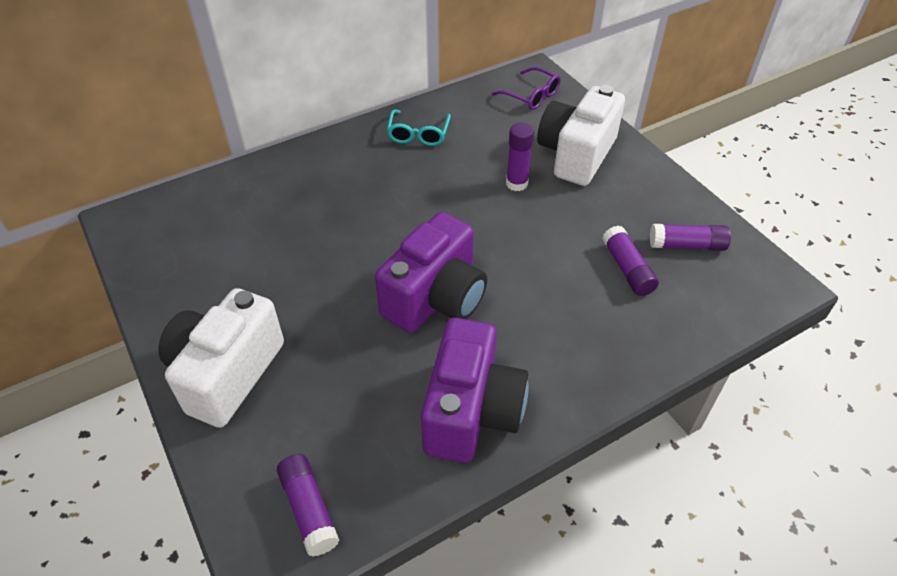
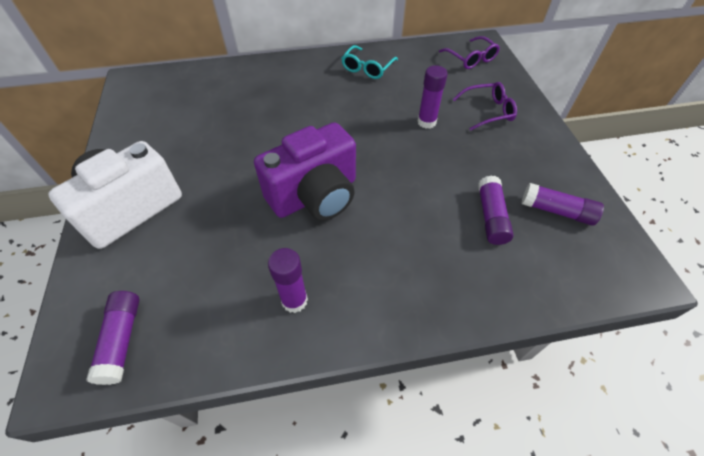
camera: 20 degrees right, 5 degrees up
(471, 411) = (294, 300): purple camera -> purple glue stick
(576, 155) = (488, 111): white camera -> purple glasses

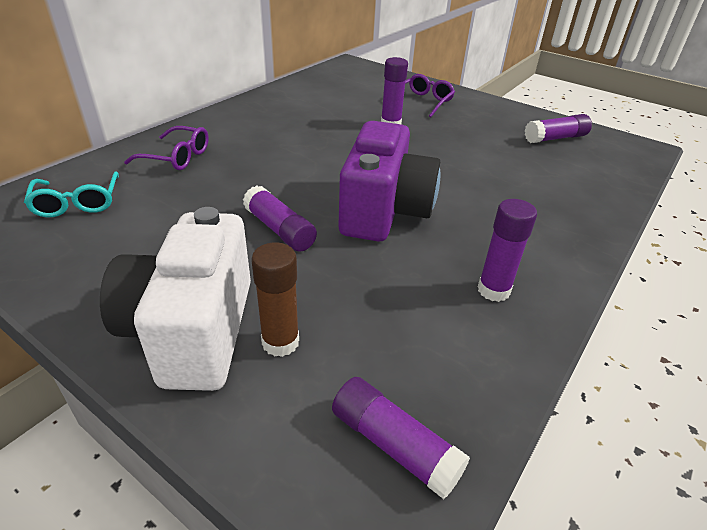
camera: 45 degrees left, 15 degrees down
(152, 243) = (280, 342): none -> brown glue stick
(367, 68) = (279, 108): turquoise glasses -> turquoise glasses (77, 203)
(471, 59) = (358, 75): purple glasses -> purple glasses (177, 157)
(491, 217) = (527, 160): purple glue stick -> purple glue stick (279, 230)

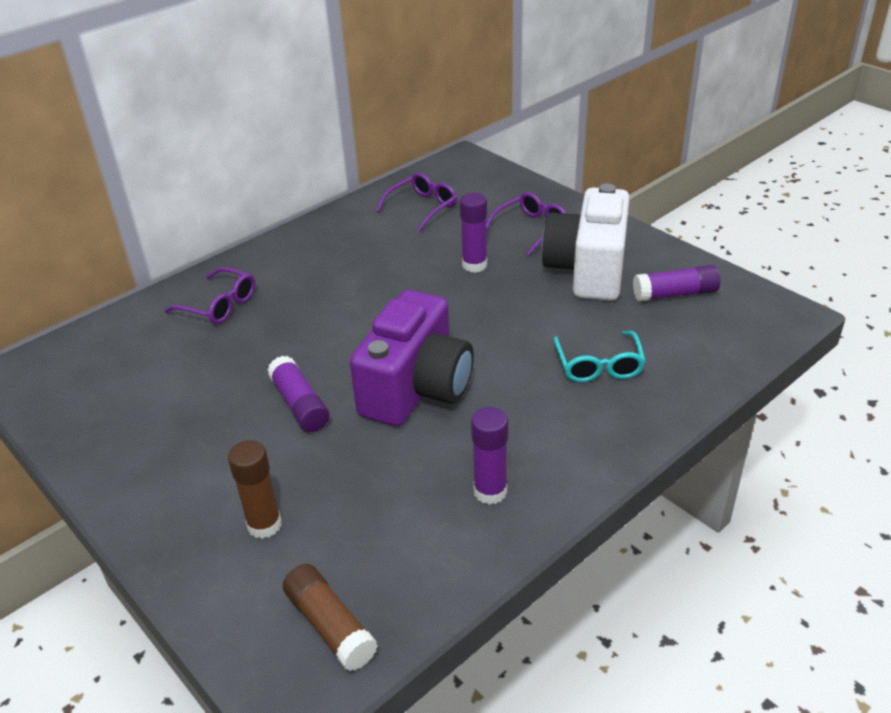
camera: 15 degrees right, 0 degrees up
(77, 203) = (113, 359): turquoise glasses -> turquoise glasses (598, 365)
(192, 331) = (191, 506): white camera -> white camera (588, 270)
(331, 90) = (422, 207): none -> purple glasses
(394, 445) = (330, 626): purple glue stick -> brown glue stick

